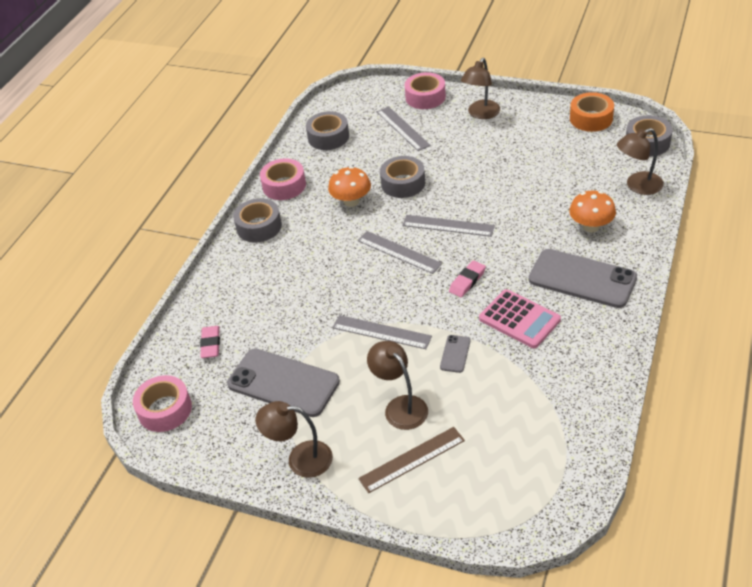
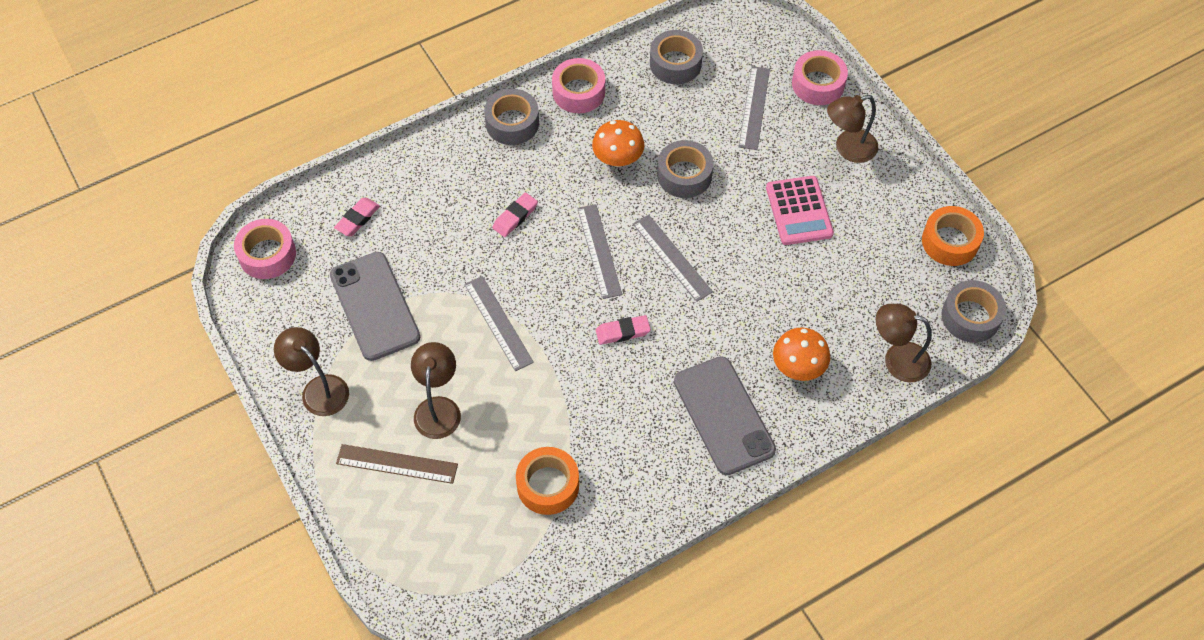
camera: 35 degrees right, 15 degrees up
(322, 271) = (515, 217): none -> pink eraser
(455, 354) = (533, 396): grey phone -> none
(519, 319) = (622, 409): pink calculator -> pink calculator (799, 211)
(527, 393) = (548, 485): none -> orange tape

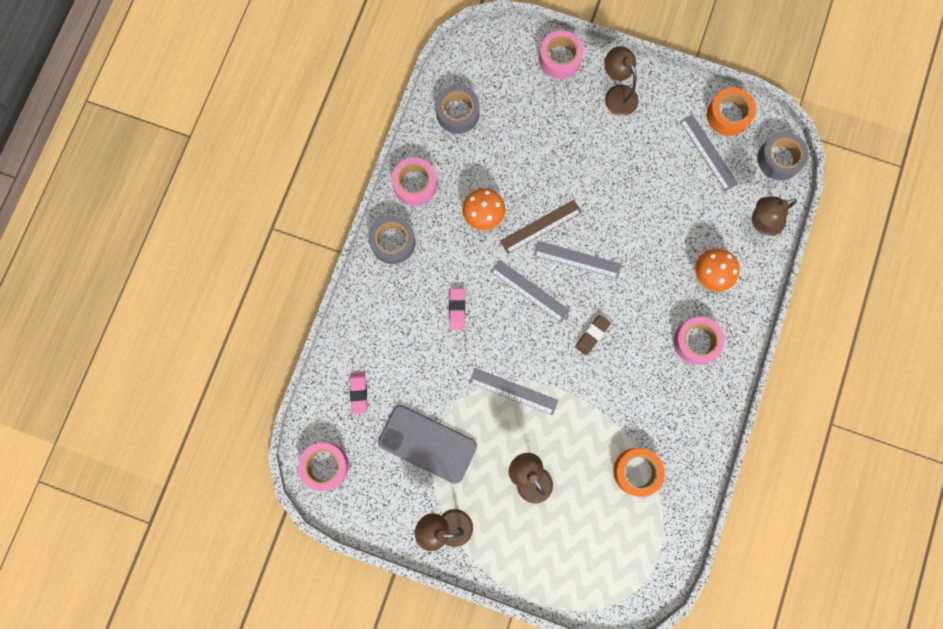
camera: 40 degrees left, 20 degrees up
(397, 463) = (538, 533): brown ruler -> brown ruler (540, 226)
(623, 332) = (592, 335): pink eraser -> brown eraser
(684, 175) = (534, 194): grey tape -> none
(723, 415) = (696, 341): grey phone -> pink tape
(754, 107) = (535, 108): grey ruler -> grey ruler (708, 152)
(799, 211) = (624, 164): pink calculator -> none
(848, 149) = (617, 94): brown lamp -> brown lamp turned 120 degrees clockwise

